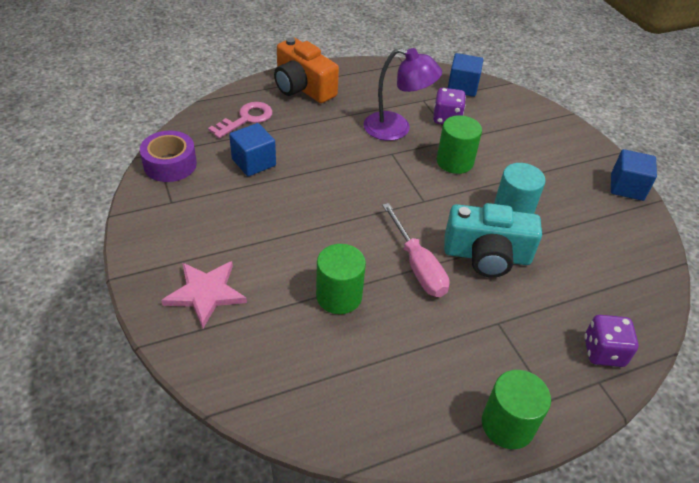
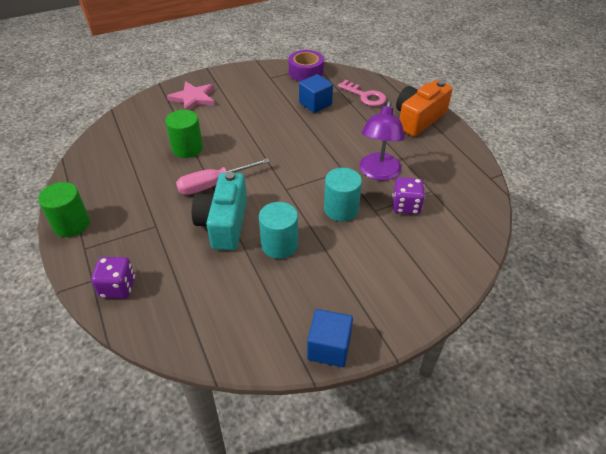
camera: 90 degrees right, 0 degrees up
(454, 162) = (341, 209): green cylinder -> turquoise cylinder
(462, 87) = (468, 220): blue cube -> none

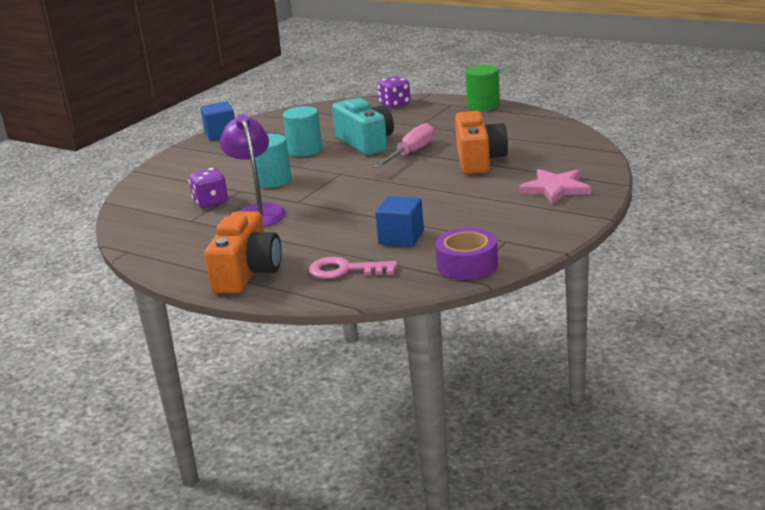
camera: 150 degrees right, 20 degrees down
(187, 148) = (479, 160): green cylinder -> orange camera

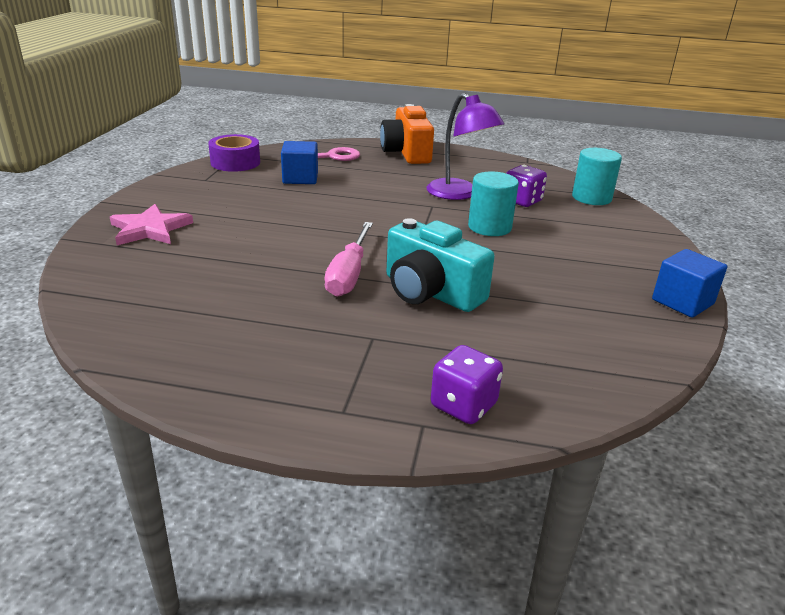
camera: 155 degrees right, 5 degrees up
(305, 150) = (506, 274): turquoise cylinder -> turquoise cylinder (591, 198)
(479, 160) = (248, 266): orange camera -> none
(483, 106) = (270, 407): green cylinder -> none

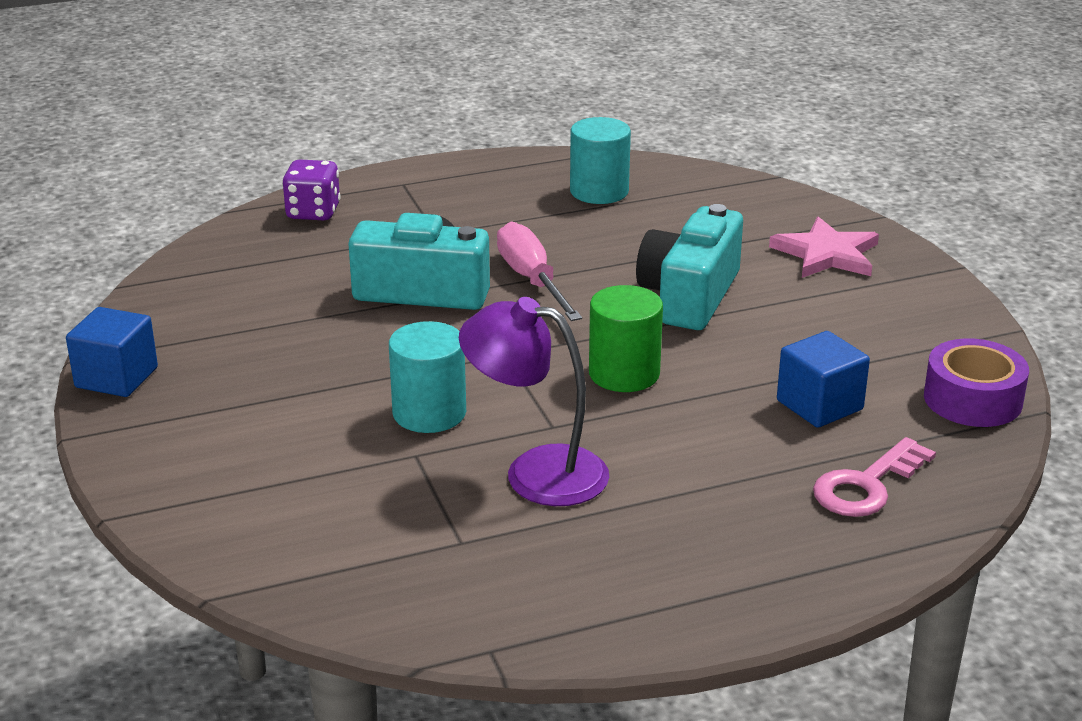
camera: 150 degrees right, 0 degrees up
(271, 234) = (689, 296): none -> turquoise camera
(368, 213) = (624, 374): none -> green cylinder
(407, 153) = (759, 565): orange camera -> none
(522, 201) = (418, 497): purple dice -> none
(591, 198) = (295, 562): turquoise cylinder -> turquoise cylinder (599, 191)

